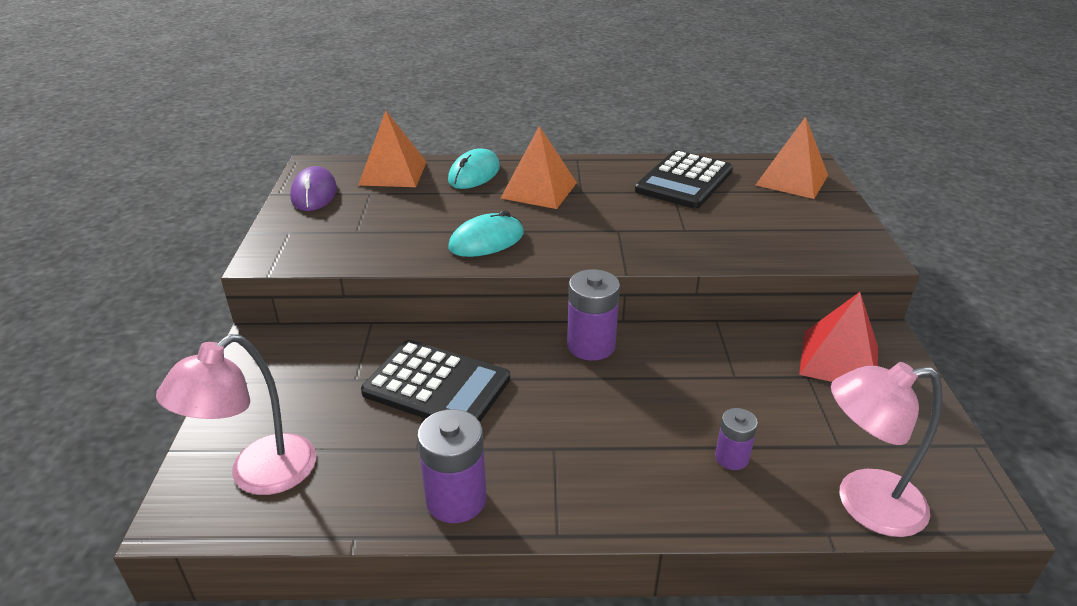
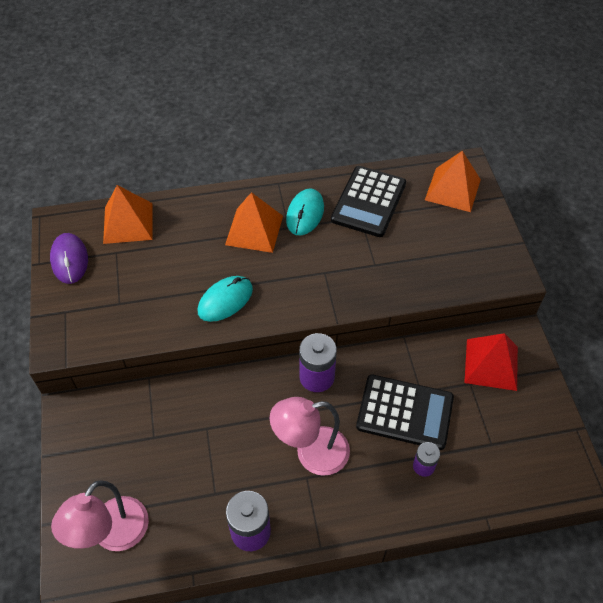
camera: 10 degrees left, 20 degrees up
(436, 386) = (214, 434): black calculator -> black calculator (405, 412)
(474, 174) = (196, 215): turquoise mouse -> turquoise mouse (305, 214)
(863, 503) = (507, 490): pink lamp -> pink lamp (311, 453)

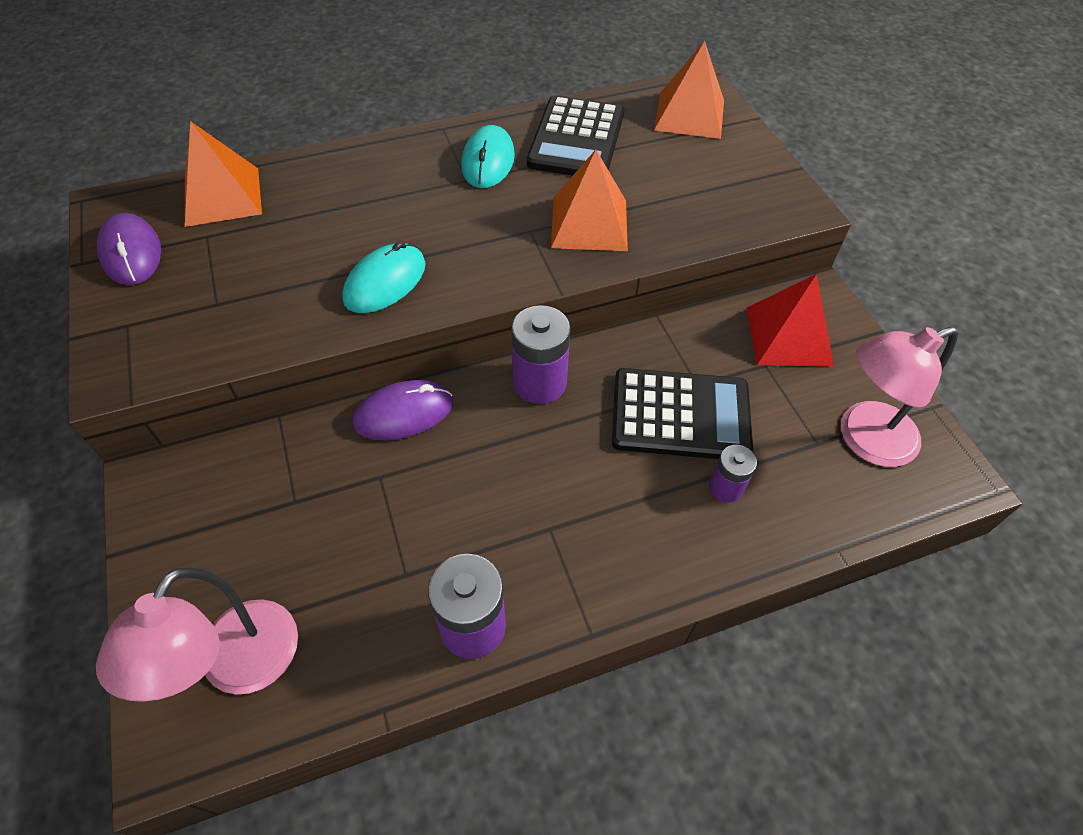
camera: 10 degrees left, 0 degrees up
(226, 387) = (404, 413): none -> purple mouse
(254, 230) = (416, 187): orange pyramid -> orange pyramid (589, 223)
(311, 453) = (551, 492): pink lamp -> pink lamp (864, 440)

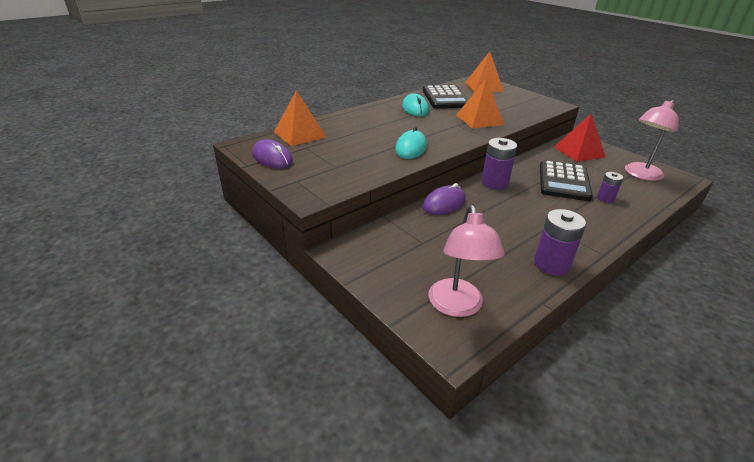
camera: 20 degrees left, 20 degrees down
(680, 415) = (563, 181): black calculator -> black calculator turned 120 degrees clockwise

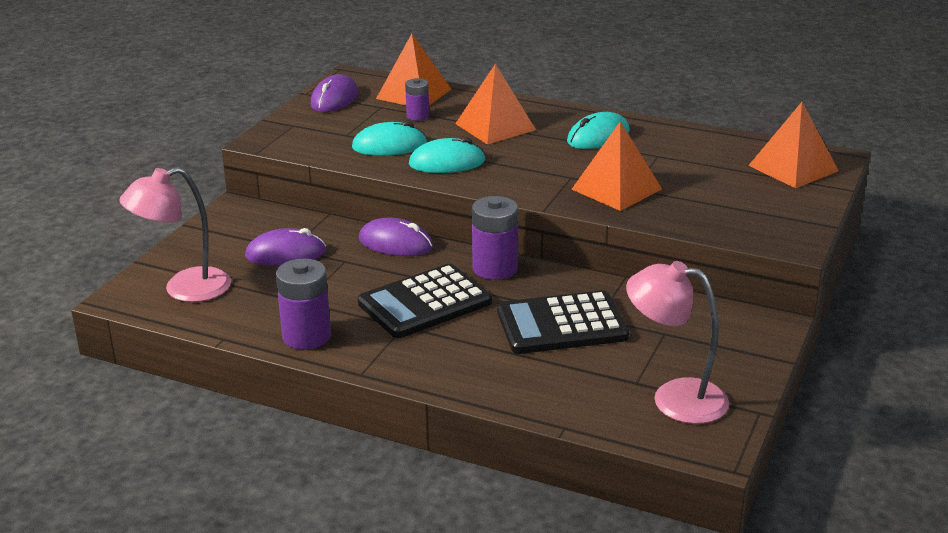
camera: 65 degrees right, 5 degrees down
(369, 158) = (389, 146): none -> turquoise mouse
(375, 126) = (495, 127): none -> orange pyramid
(430, 246) = (285, 254): none -> purple mouse
(445, 98) = (680, 148): black calculator -> black calculator (424, 303)
(579, 152) = (708, 329): red pyramid -> none
(605, 198) = (537, 366): purple battery -> purple battery (418, 116)

